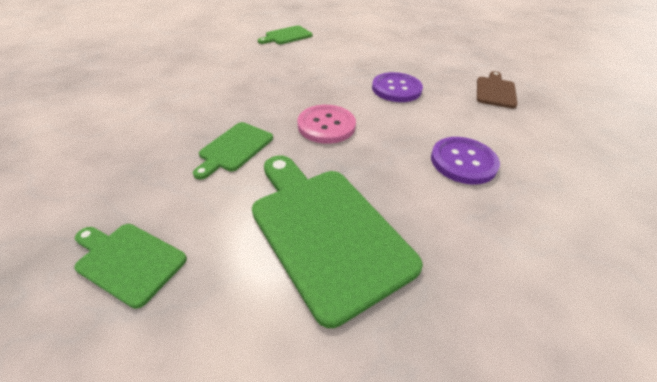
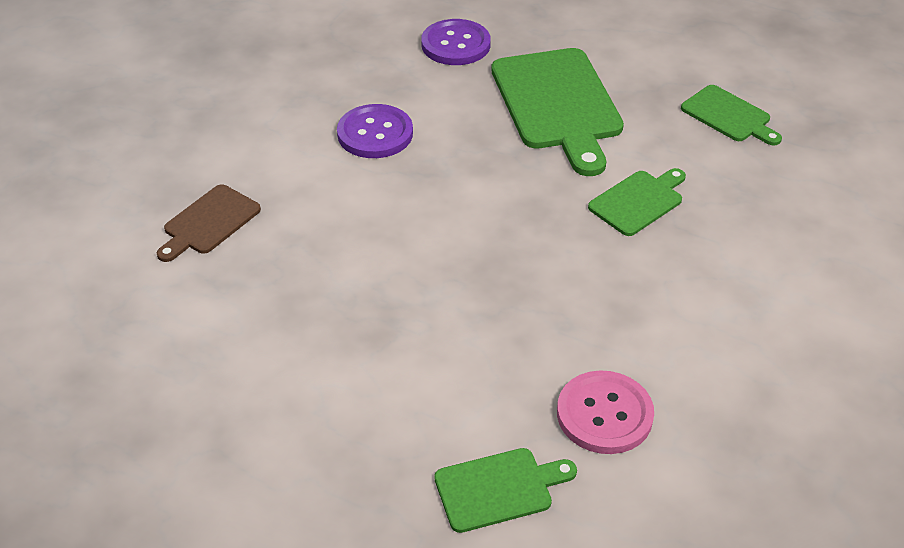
camera: 160 degrees left, 0 degrees up
(326, 125) = (511, 211): pink button -> pink button (604, 414)
(396, 89) = (364, 259): purple button -> purple button (455, 45)

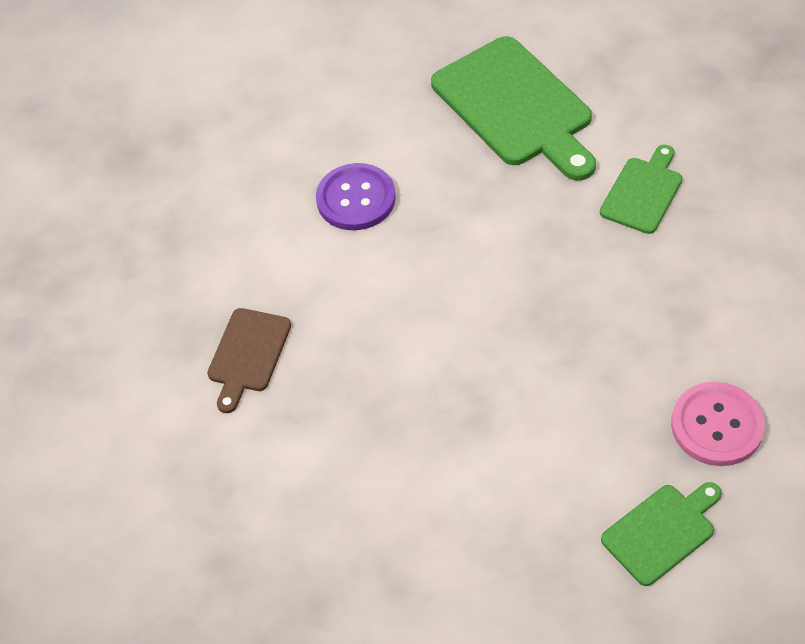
camera: 15 degrees left, 10 degrees up
(455, 45) = (380, 67): purple button -> none
(729, 116) = (682, 68): green cutting board -> none

